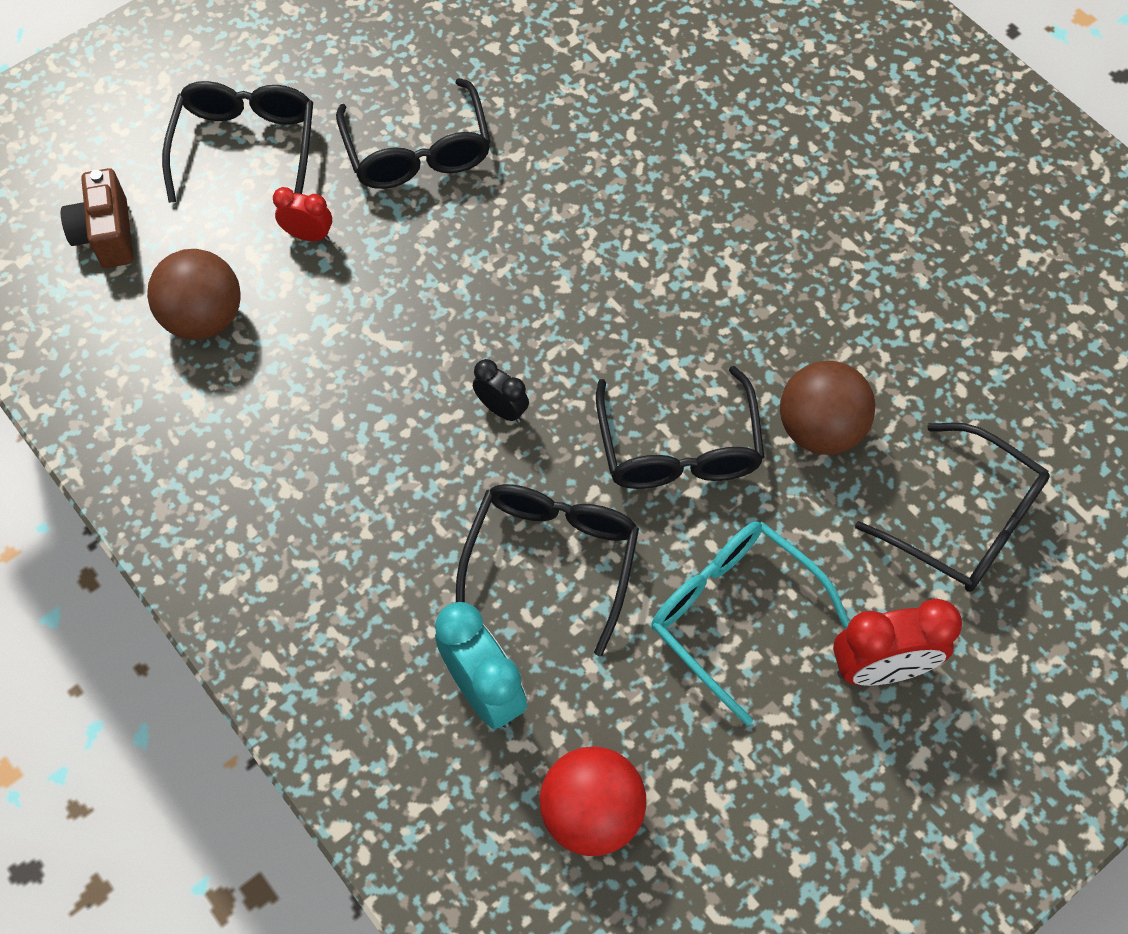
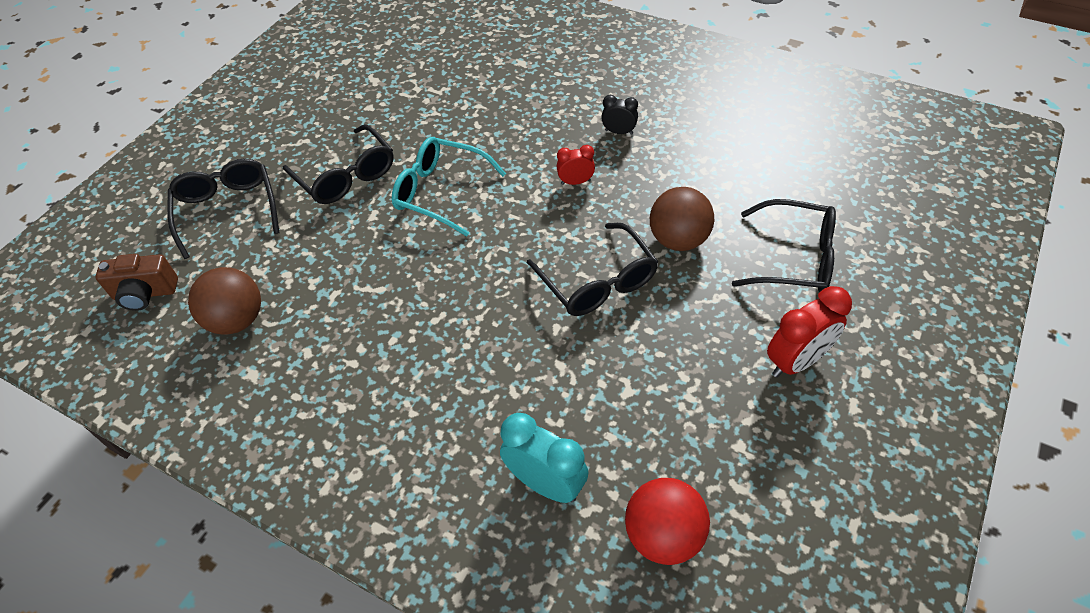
camera: 20 degrees left, 10 degrees down
(107, 235) = (145, 294): brown camera -> brown camera turned 60 degrees counterclockwise
(308, 235) = (292, 246): red clock -> red clock (575, 182)
(502, 409) = (471, 301): black clock -> black clock (619, 132)
(552, 559) = (550, 379): black glasses -> none
(733, 614) = (686, 366): turquoise glasses -> turquoise glasses (440, 192)

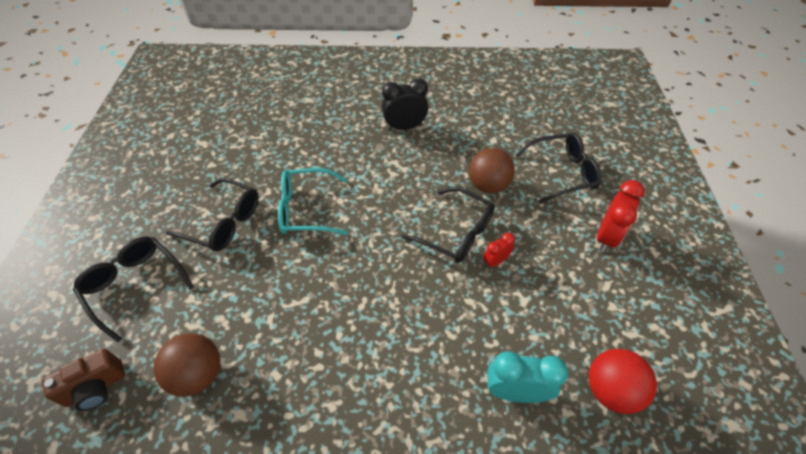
camera: 30 degrees left, 0 degrees up
(575, 182) = (398, 170): red clock -> red clock (495, 261)
(619, 132) = (404, 127): black clock -> black clock, size x1.75

